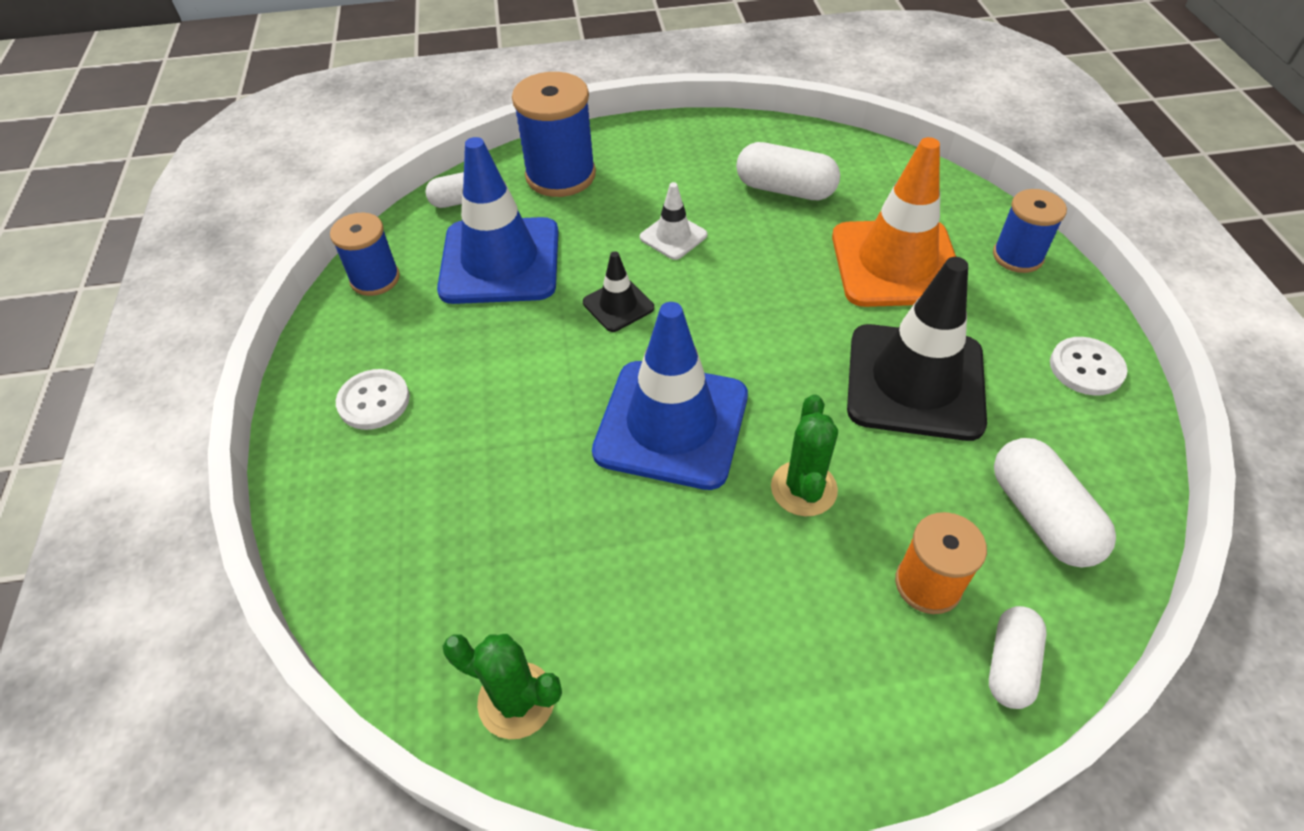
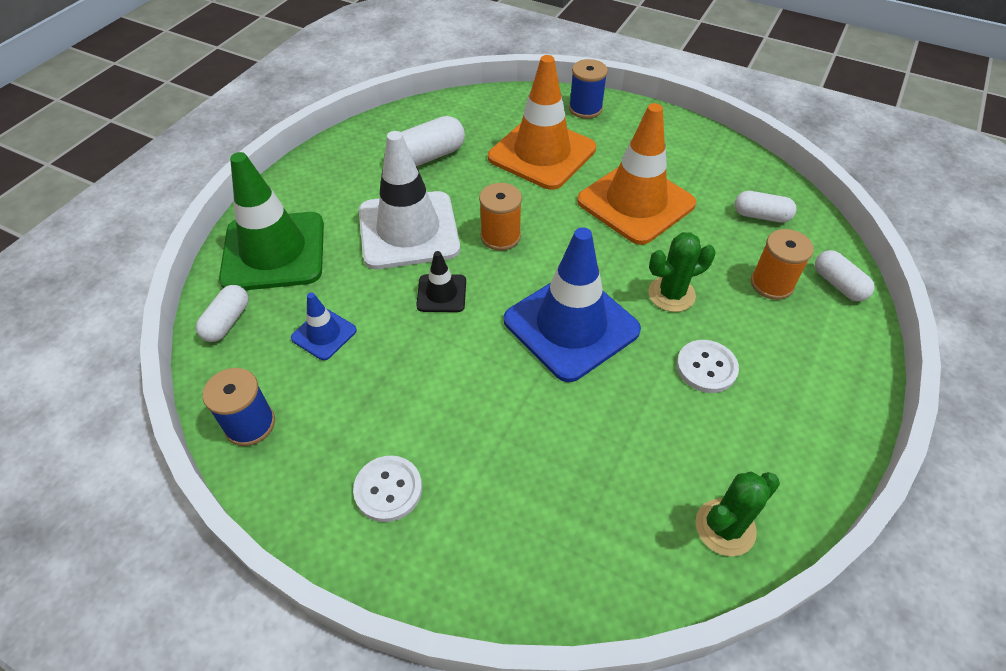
camera: 55 degrees left, 0 degrees up
(500, 261) = (324, 334): blue traffic cone -> blue traffic cone, size x0.47
(560, 175) = (274, 251): blue spool -> green traffic cone
(673, 236) = (408, 230): white traffic cone -> white traffic cone, size x2.14
(736, 302) = (500, 236): none -> orange spool
(803, 488) = (671, 294): green cactus -> green cactus turned 60 degrees counterclockwise
(915, 382) = (635, 202): black traffic cone -> orange traffic cone
(1041, 516) = (761, 216): white capsule -> white capsule, size x0.66
(1086, 368) = (683, 138): white button -> white button (706, 367)

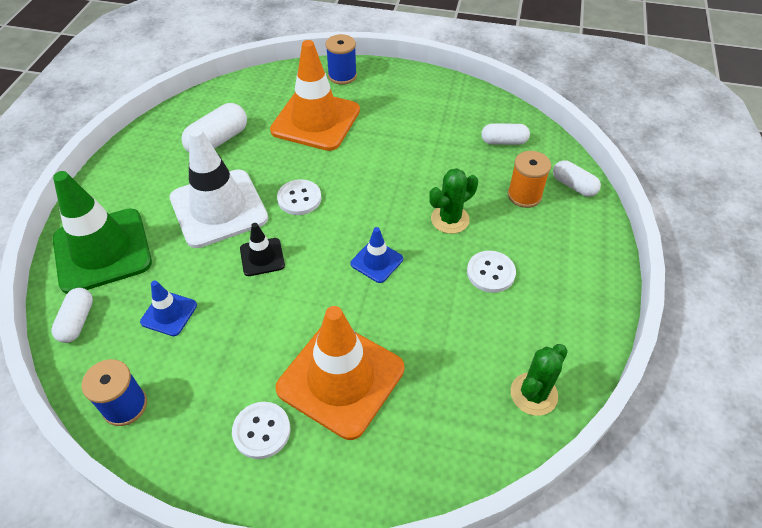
camera: 15 degrees left, 0 degrees up
(500, 236) = (299, 198): orange spool -> white button
(571, 325) = (376, 261): blue traffic cone -> blue traffic cone, size x0.47
(635, 202) = (403, 149): orange traffic cone -> orange traffic cone (341, 378)

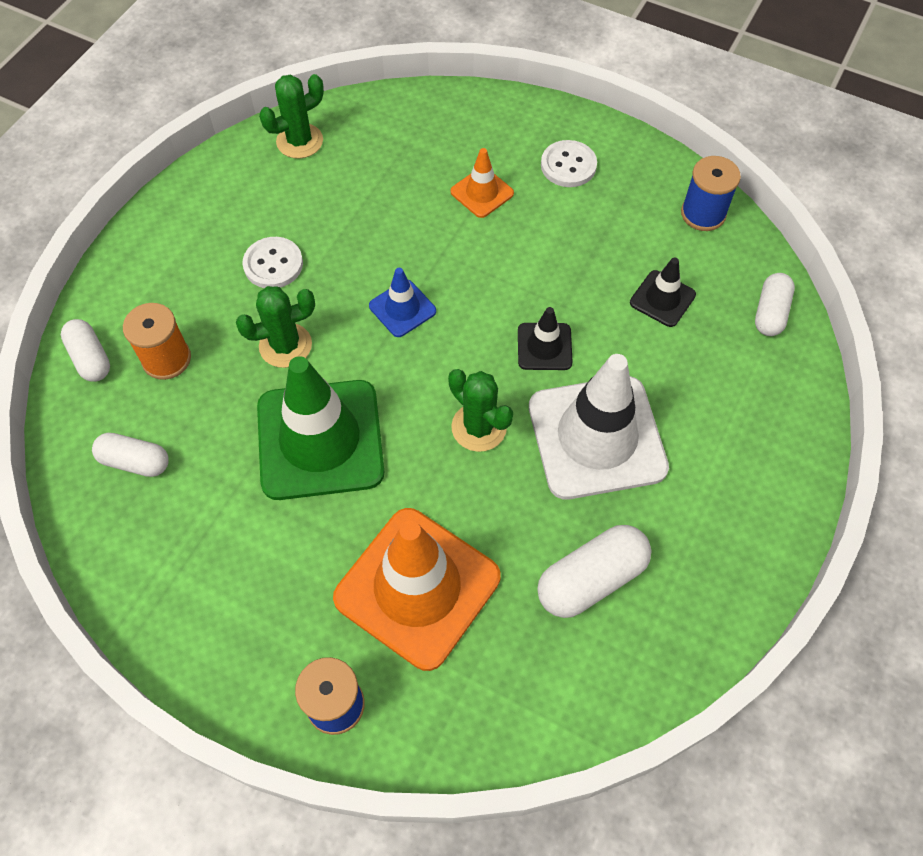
camera: 165 degrees left, 10 degrees up
(102, 250) = (756, 404): green traffic cone -> green traffic cone (320, 439)
(169, 313) = (662, 299): blue traffic cone -> black traffic cone
(299, 198) = (479, 427): white button -> green cactus
(341, 378) = (482, 192): orange traffic cone -> orange traffic cone, size x0.47

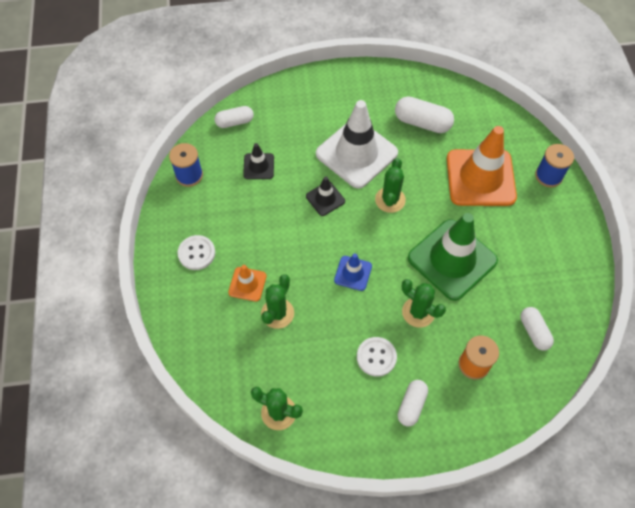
camera: 125 degrees left, 0 degrees up
(90, 358) = (506, 404): white capsule -> white capsule (411, 405)
(417, 201) = (277, 313): none -> green cactus

